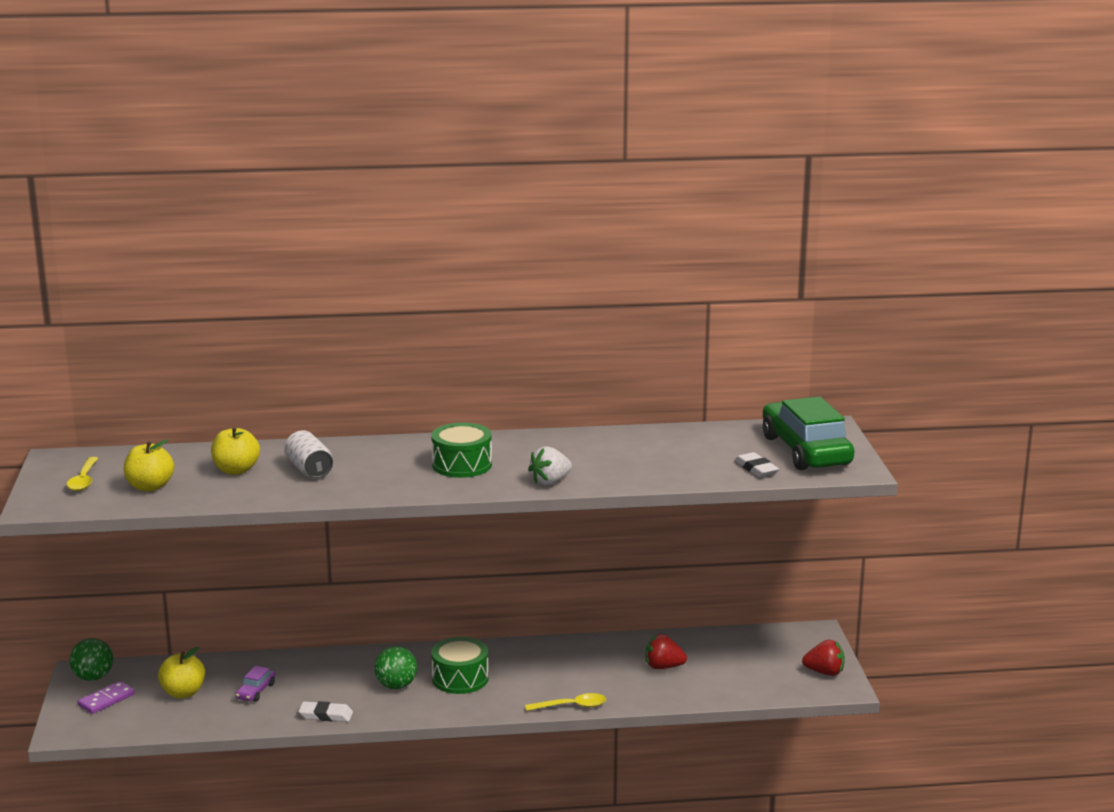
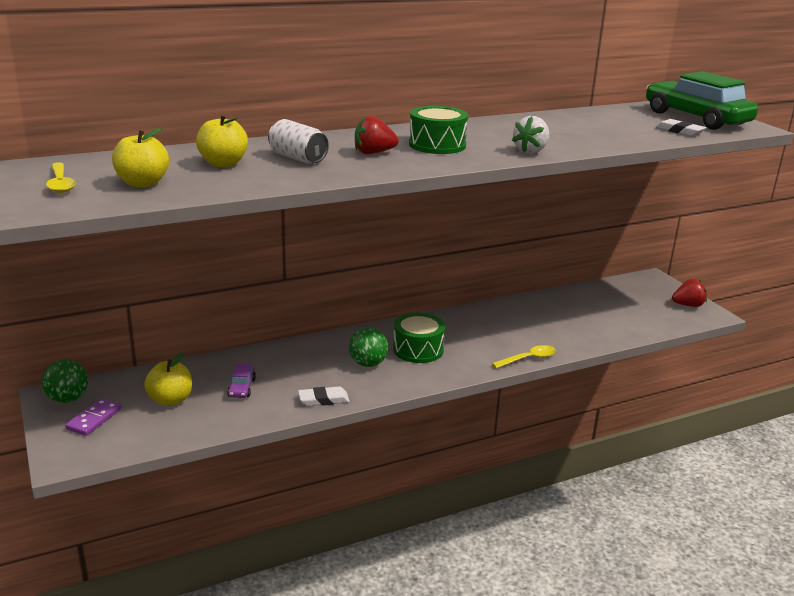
camera: 20 degrees left, 5 degrees up
(663, 667) = (570, 317): red strawberry -> red strawberry (373, 153)

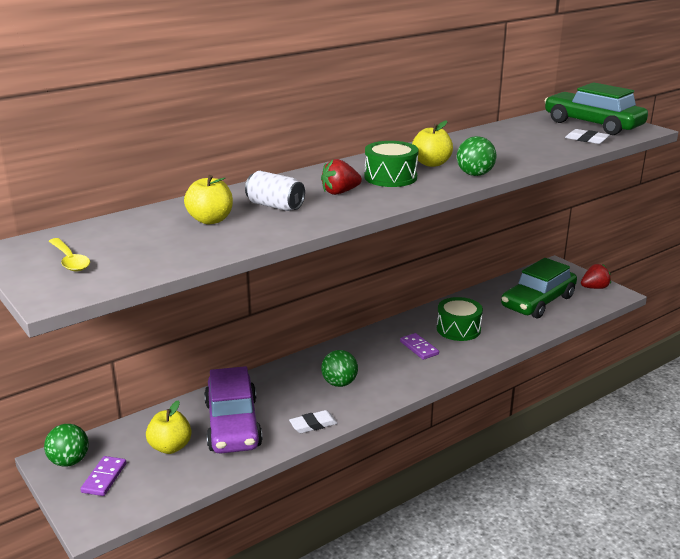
camera: 10 degrees left, 0 degrees up
(142, 183) = (148, 251): yellow apple -> yellow apple (431, 163)
(242, 388) = (233, 424): purple car -> purple car, size x2.48
(418, 349) = (379, 363): green drum -> green drum (458, 329)
(467, 341) = (419, 348): none -> purple domino
(528, 359) = (479, 358): yellow spoon -> none
(530, 151) = (475, 174): white strawberry -> green ball
(617, 311) = (538, 302): none -> green car

